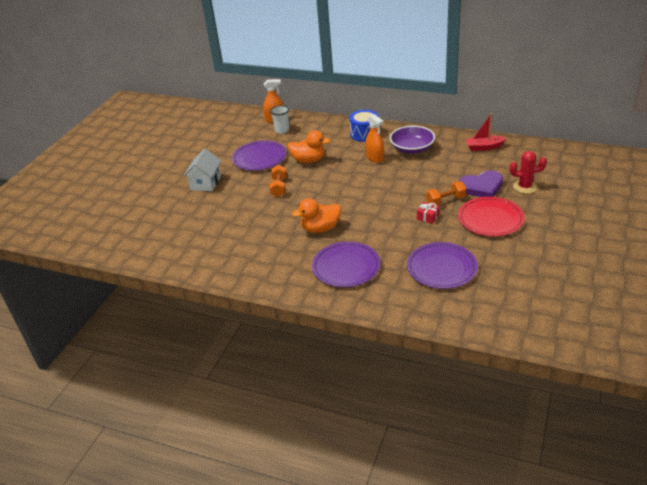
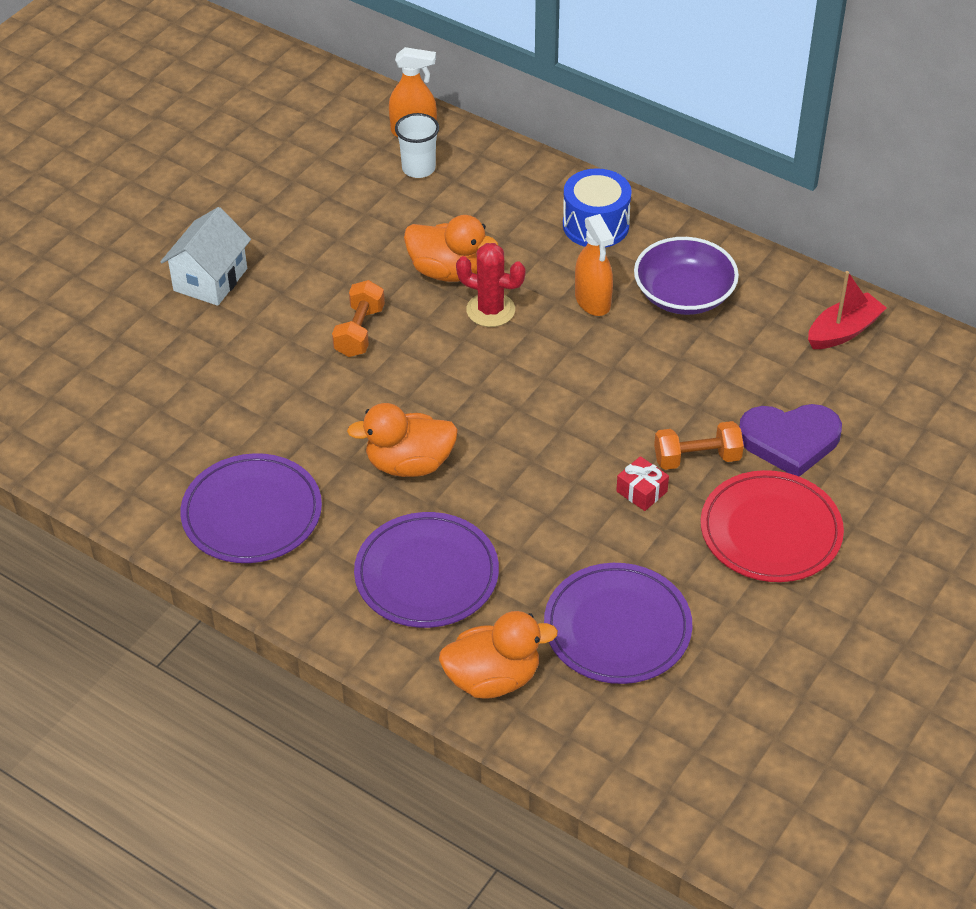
camera: 10 degrees right, 10 degrees up
(259, 158) = (344, 238): purple plate -> purple plate (252, 513)
(394, 299) = (493, 678): none -> orange duck
(484, 147) = (843, 331): red boat -> red boat turned 135 degrees clockwise
(525, 187) = (883, 464): red cactus -> red cactus (490, 310)

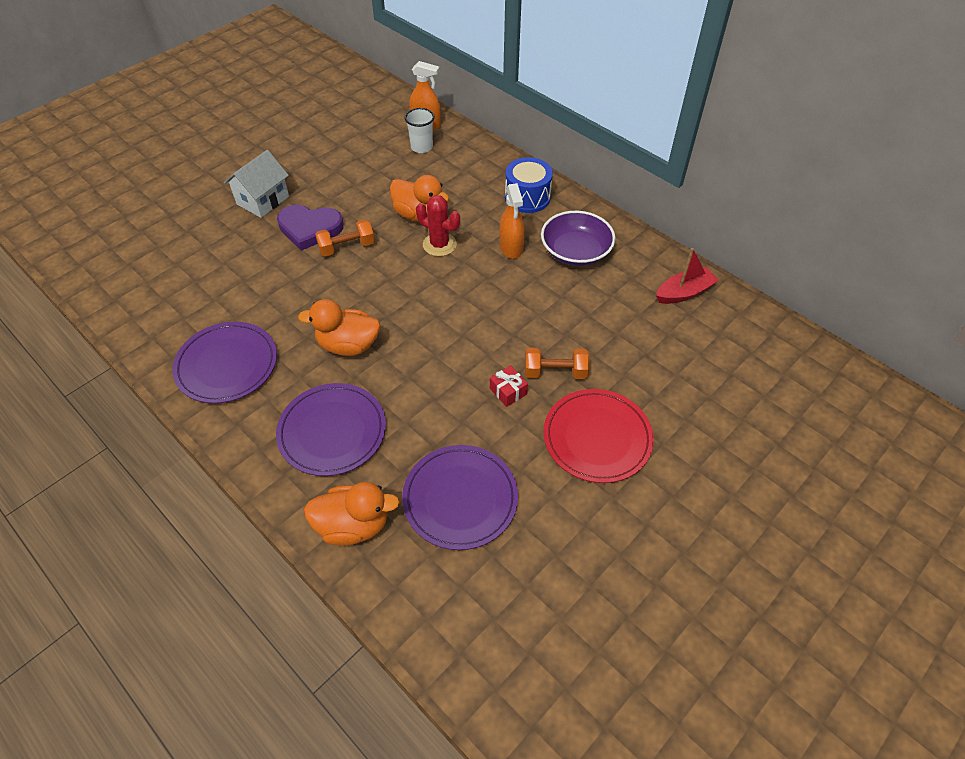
camera: 10 degrees right, 5 degrees up
(359, 331) = (347, 247): orange dumbbell -> orange dumbbell turned 45 degrees clockwise
(790, 441) = (627, 369): purple heart -> purple heart (310, 228)

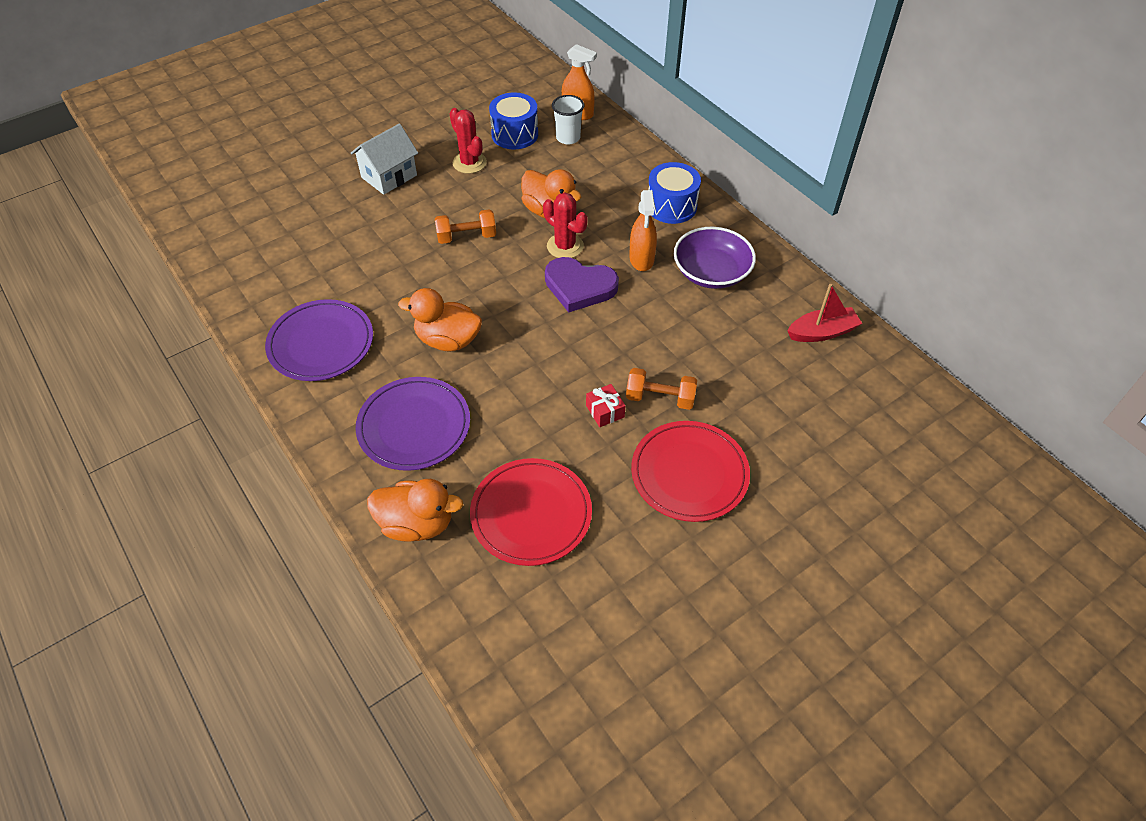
camera: 10 degrees right, 0 degrees up
(310, 228) = (432, 212): purple heart -> purple heart (579, 287)
(336, 179) = (469, 163): none -> red cactus
(372, 149) = (515, 134): none -> blue drum
(460, 498) = (531, 514): purple plate -> red plate

